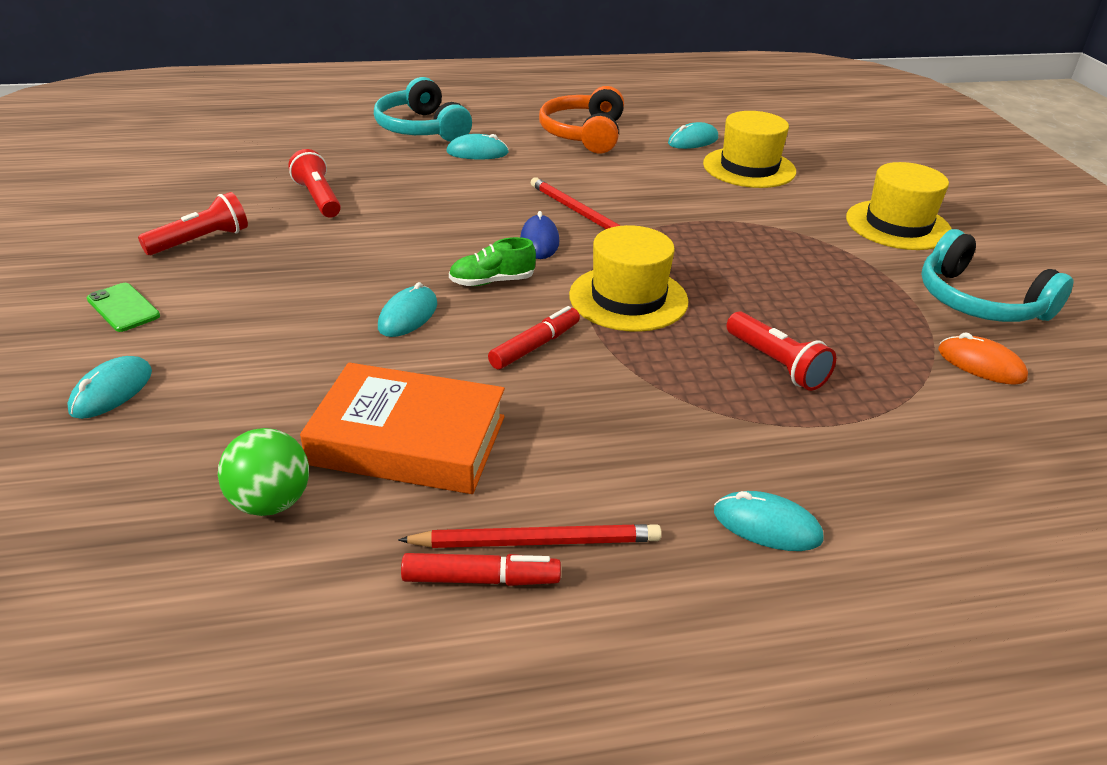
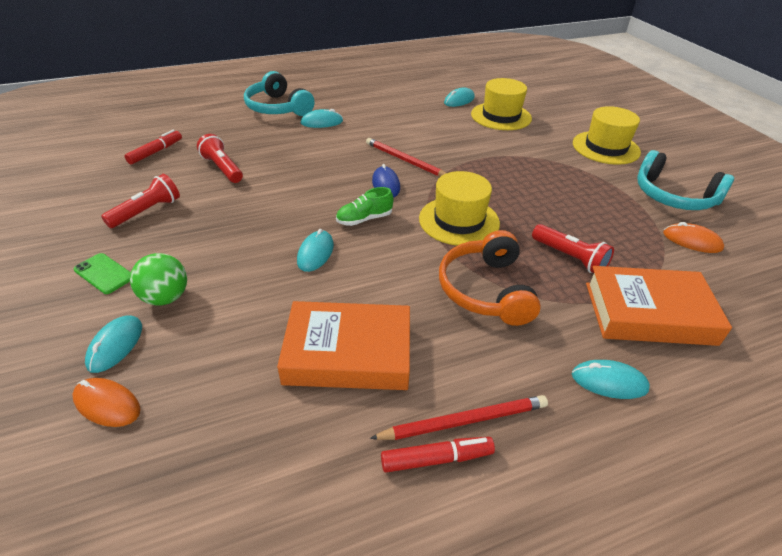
camera: 10 degrees left, 5 degrees up
(81, 455) = (107, 404): none -> orange mouse
(271, 502) = (265, 421): green ball -> green ball (166, 297)
(535, 346) = (410, 265): red marker -> red marker (156, 152)
(584, 134) = (388, 102): orange headphones -> orange headphones (486, 290)
(867, 449) = (649, 313): none -> orange book

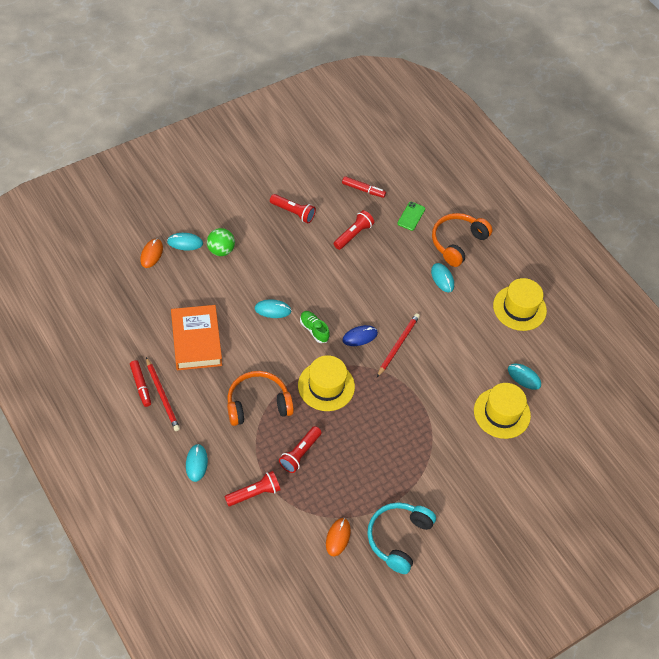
camera: 75 degrees right, 15 degrees up
(104, 273) = (233, 216): green phone -> green phone (411, 216)
(278, 108) = (457, 242): turquoise headphones -> orange headphones
(605, 147) = (467, 497): yellow hat -> yellow hat (519, 308)
(649, 313) = (254, 493): orange book -> red flashlight

